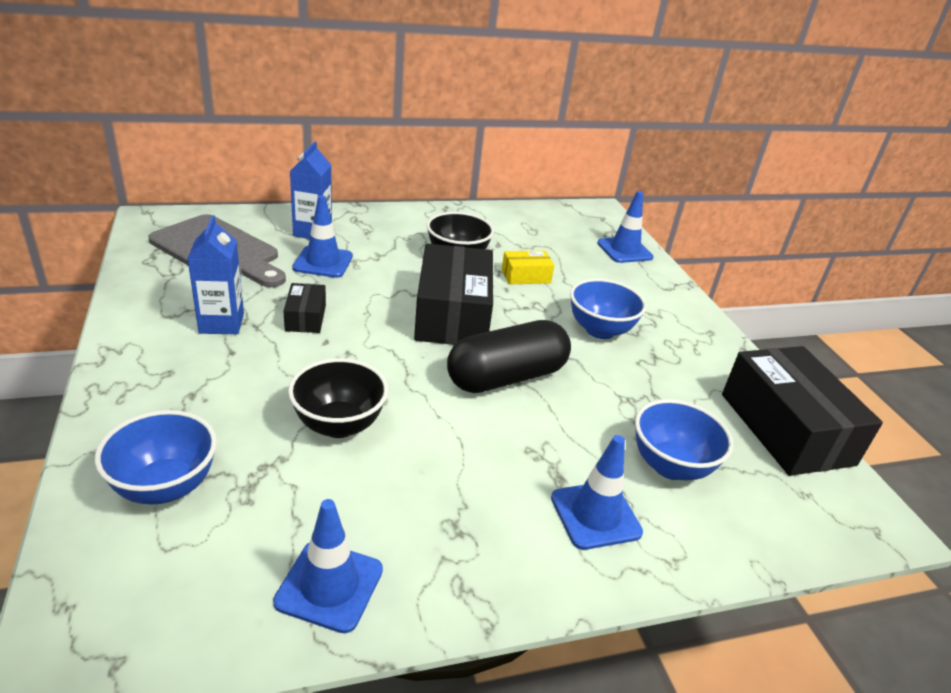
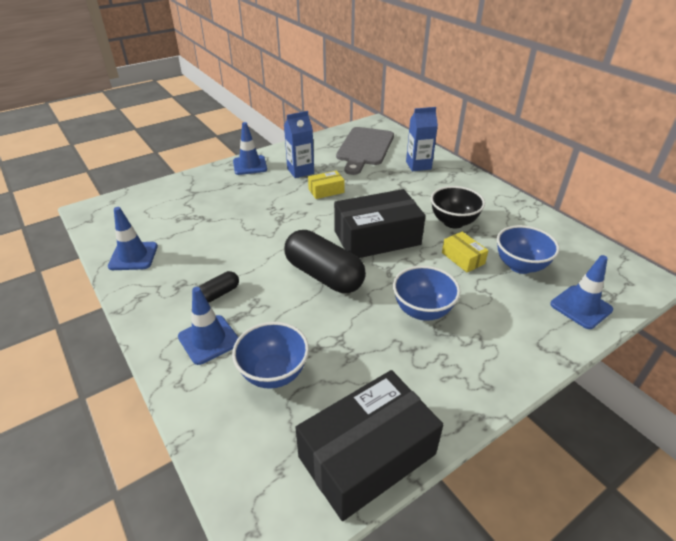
camera: 75 degrees right, 5 degrees up
(165, 486) = (179, 198): blue bowl -> blue bowl (520, 266)
(305, 317) = (326, 191): black box -> yellow box
(323, 262) = (388, 178): blue traffic cone -> blue traffic cone (250, 165)
(339, 425) = (241, 227): black bowl -> none
(499, 485) = (219, 294): none -> black capsule

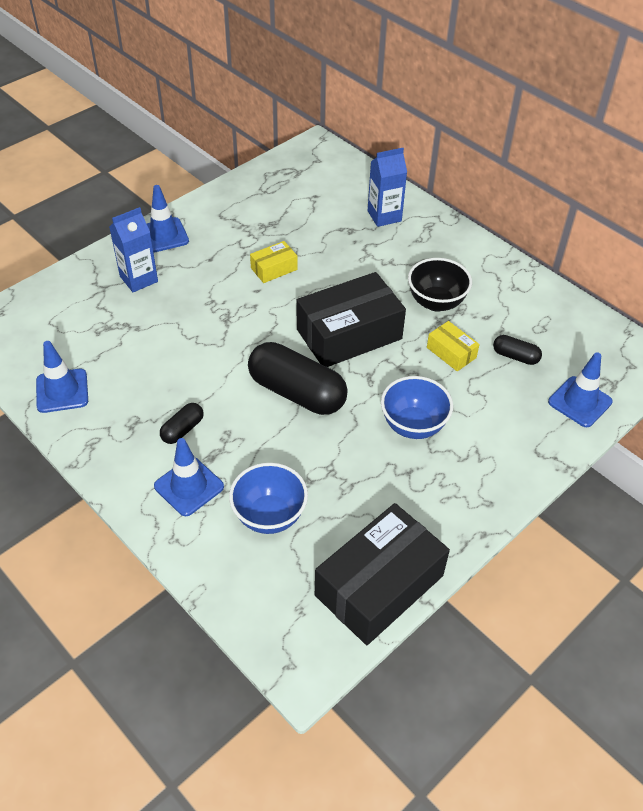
camera: 10 degrees left, 10 degrees up
(300, 171) = (233, 239): blue carton -> blue carton (139, 279)
(364, 148) = (310, 192): grey cutting board -> none
(520, 266) = (515, 356): blue bowl -> black capsule

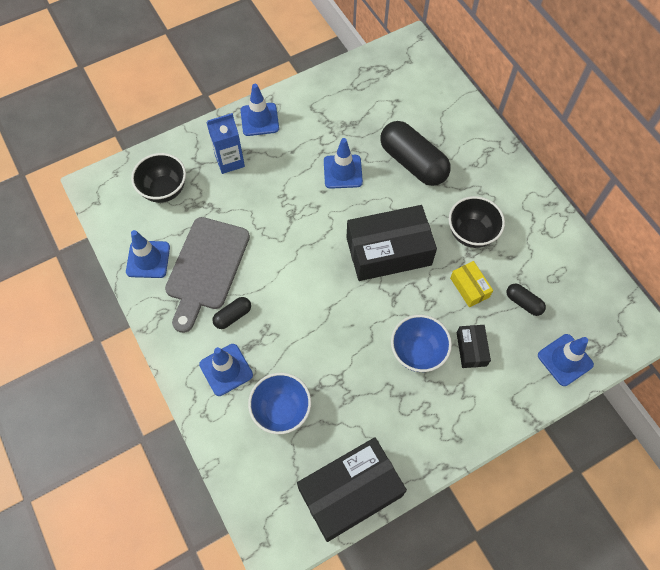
camera: 15 degrees right, 15 degrees up
(66, 319) = (164, 190): none -> black bowl
(137, 387) = (206, 268): none -> grey cutting board
(274, 269) = (342, 172): yellow box -> blue traffic cone
(297, 392) = (331, 300): black capsule -> black capsule (413, 163)
(384, 216) = (451, 133): blue carton -> none
(473, 411) = (471, 349): none -> black box

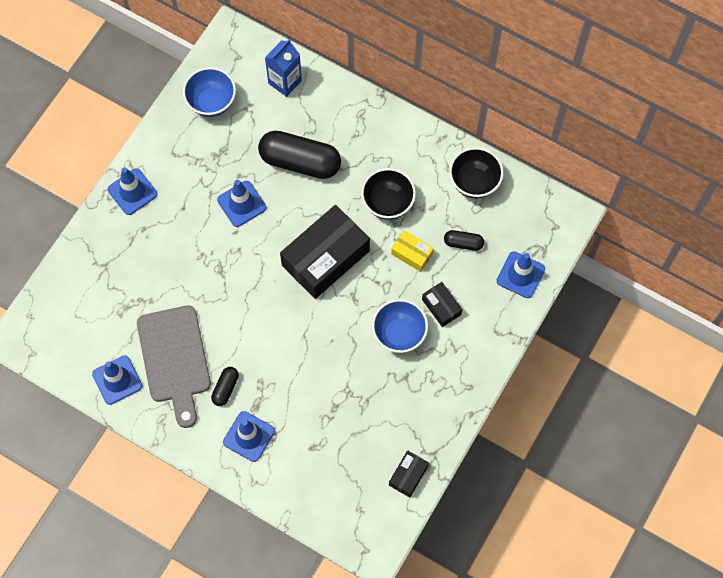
camera: 30 degrees left, 5 degrees up
(164, 190) = (88, 308): black bowl -> black bowl (474, 182)
(230, 161) = (131, 248): blue carton -> blue carton (285, 82)
(281, 410) = (315, 443): blue bowl -> blue bowl (211, 102)
(350, 492) = (408, 475): black box -> black box, size x0.47

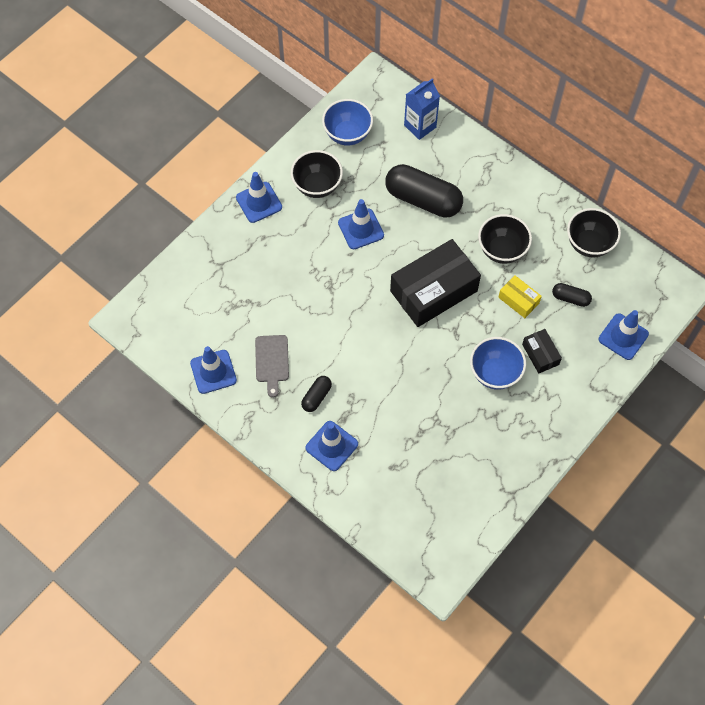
camera: 10 degrees right, 5 degrees down
(174, 359) = (272, 361): grey cutting board -> grey cutting board, size x0.55
(189, 164) = (317, 186): none -> black bowl
(408, 475) = (484, 510): black box -> none

